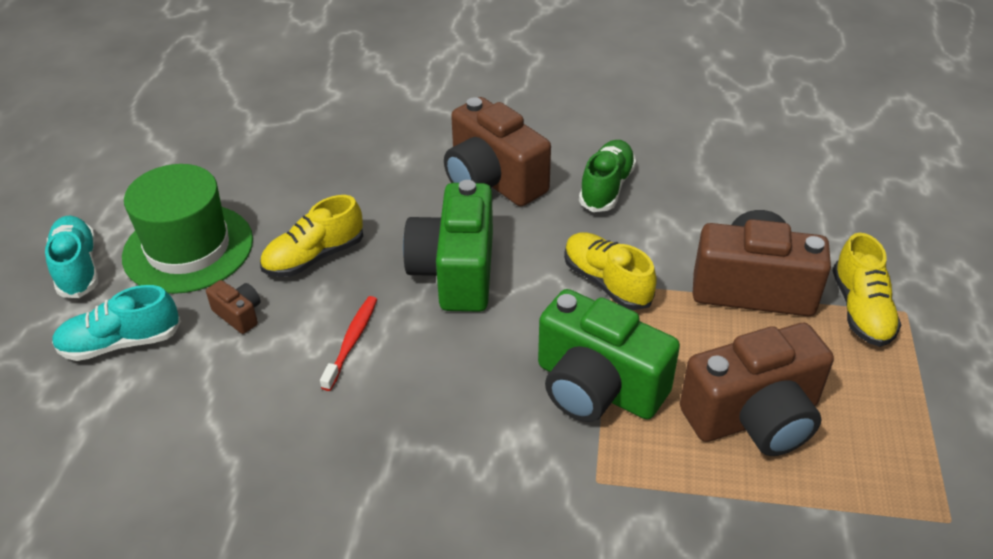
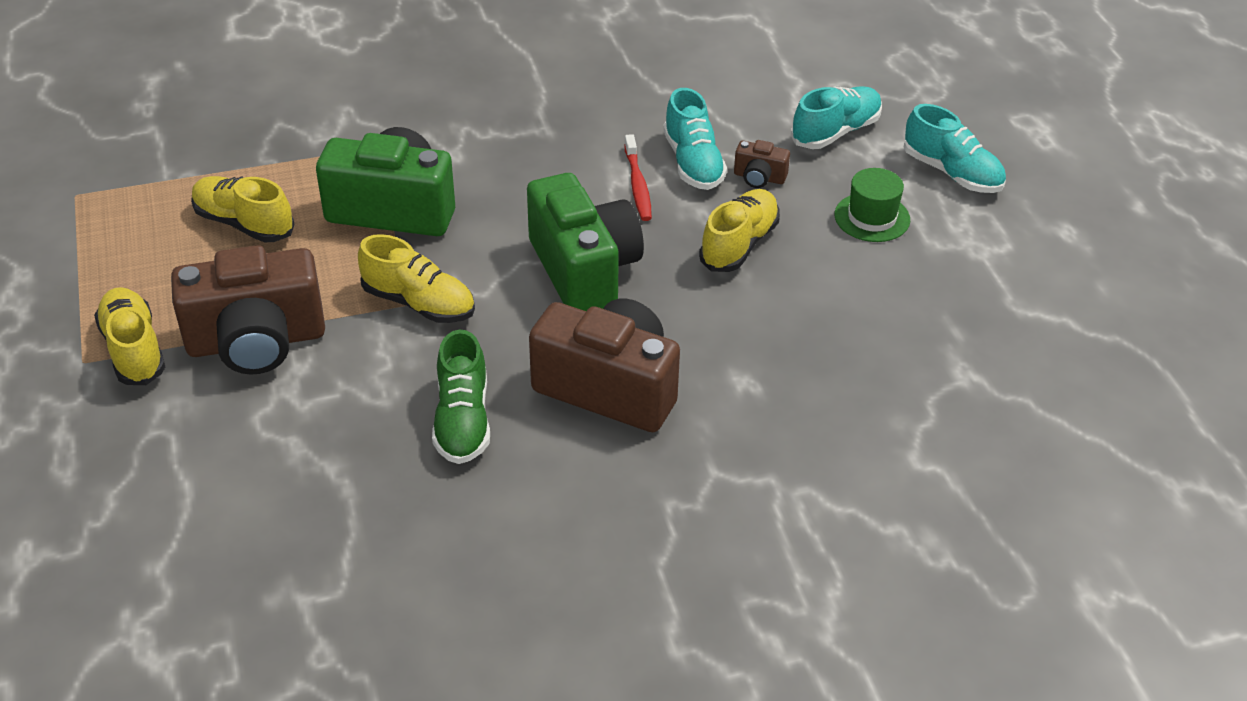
camera: 155 degrees right, 0 degrees up
(188, 248) = (872, 217): green hat -> green hat, size x0.54
(282, 350) = (693, 163): none -> turquoise shoe
(754, 417) = (244, 223): brown camera -> yellow shoe

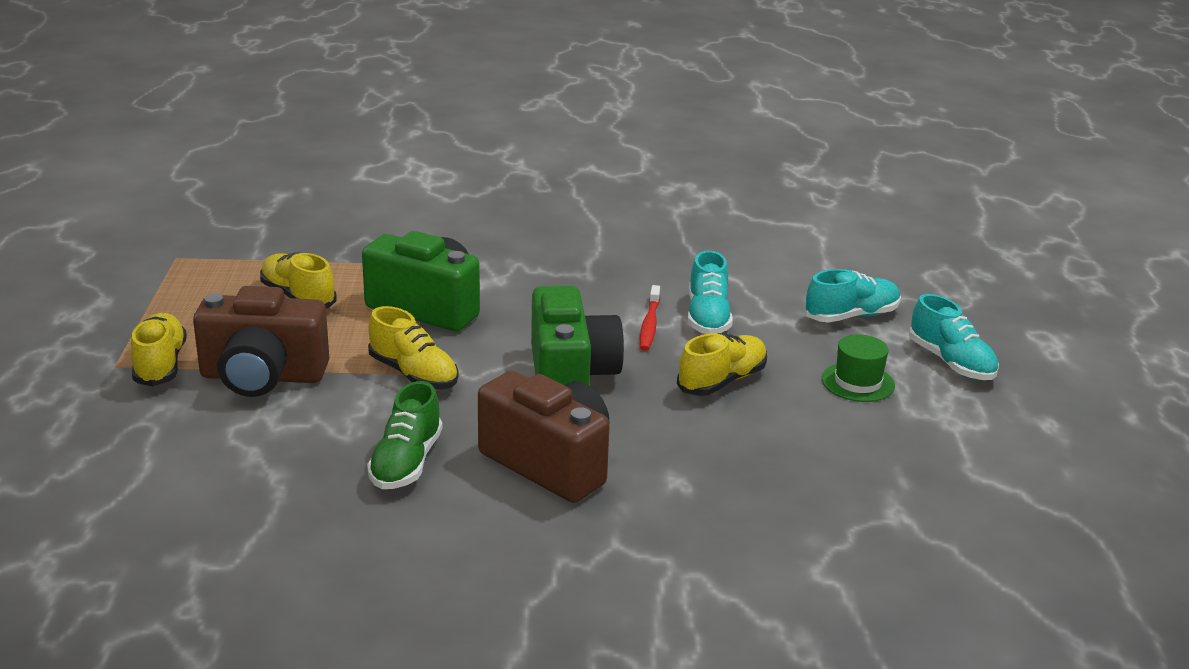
camera: 15 degrees right, 15 degrees down
(759, 177) = (764, 337): brown camera -> none

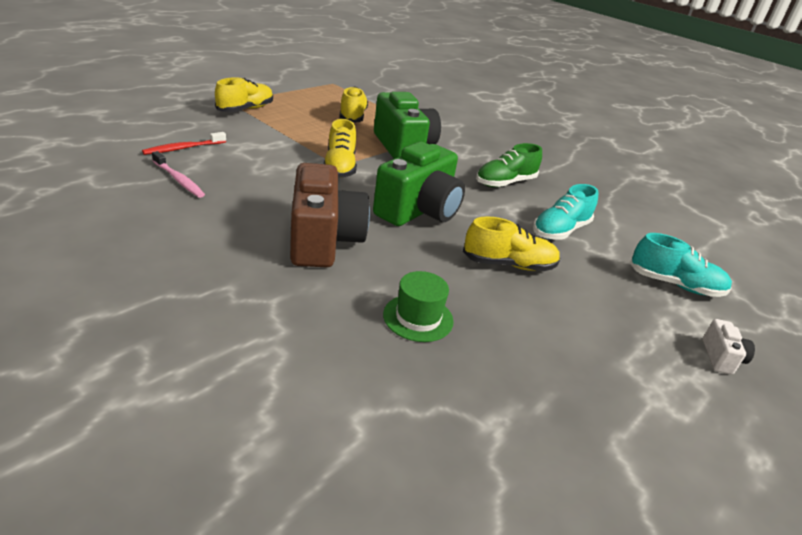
camera: 40 degrees right, 5 degrees up
(262, 376) = (274, 133): brown camera -> none
(294, 500) = (179, 180): none -> pink toothbrush
(406, 463) = (257, 196): green shoe -> green shoe (505, 183)
(649, 325) = (514, 214): red toothbrush -> red toothbrush (183, 148)
(858, 382) = (613, 323): green hat -> green hat (418, 318)
(951, 362) = (721, 358): turquoise shoe -> white camera

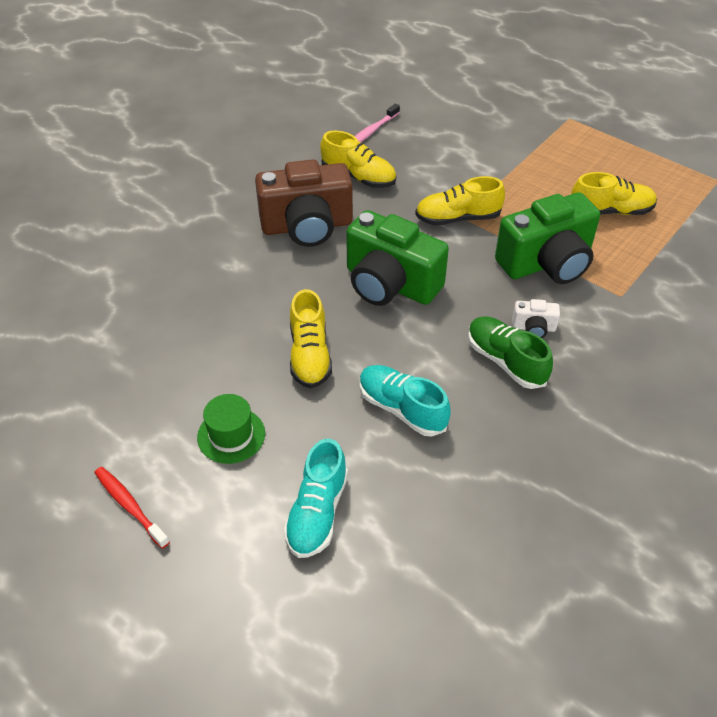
camera: 90 degrees right, 15 degrees up
(183, 148) = (432, 119): red toothbrush -> red toothbrush (130, 506)
(245, 109) = (556, 132): yellow shoe -> yellow shoe (358, 177)
(418, 318) = (210, 292): green hat -> green hat (231, 435)
(721, 358) = (189, 521): white camera -> white camera (533, 328)

